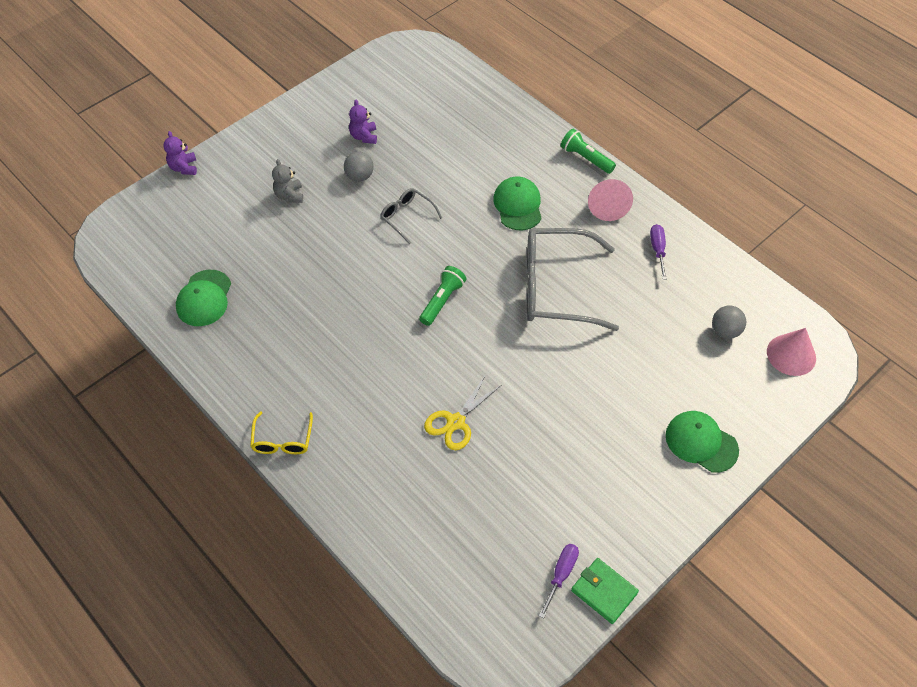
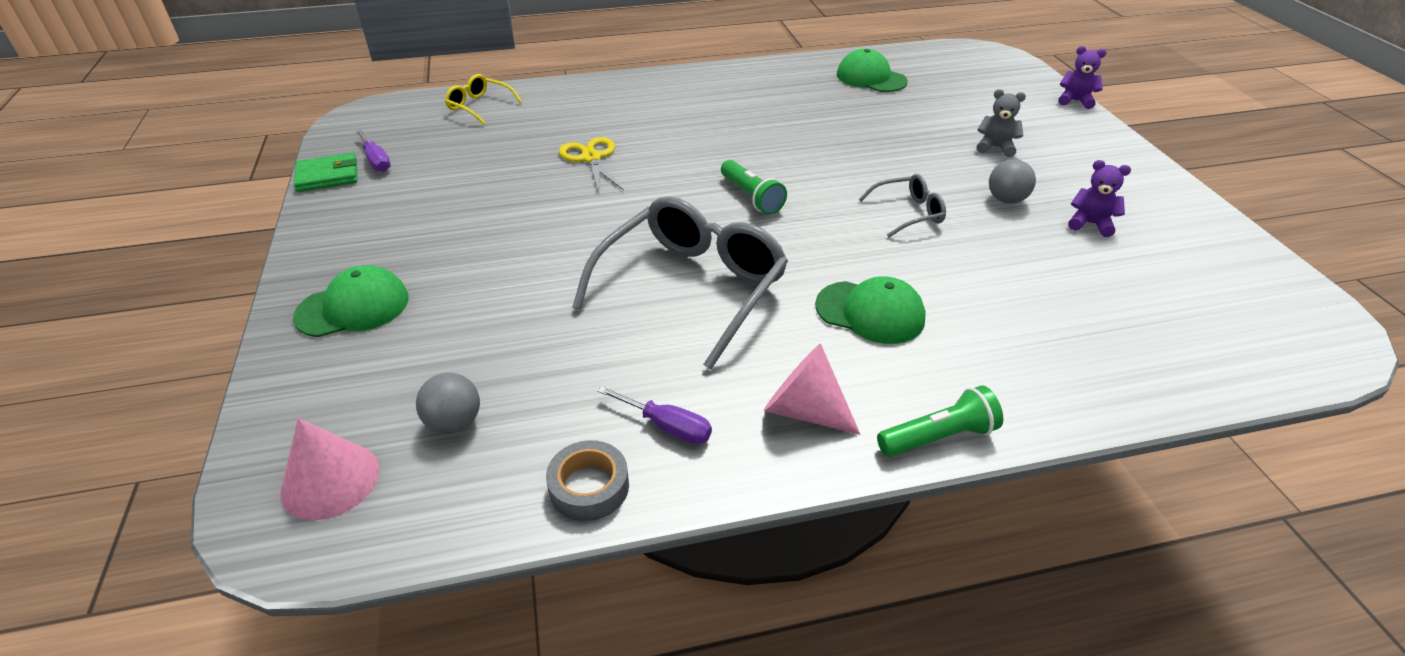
camera: 120 degrees right, 15 degrees down
(282, 440) = (674, 78): yellow glasses -> yellow glasses (479, 106)
(711, 260) = (589, 487): none -> grey tape

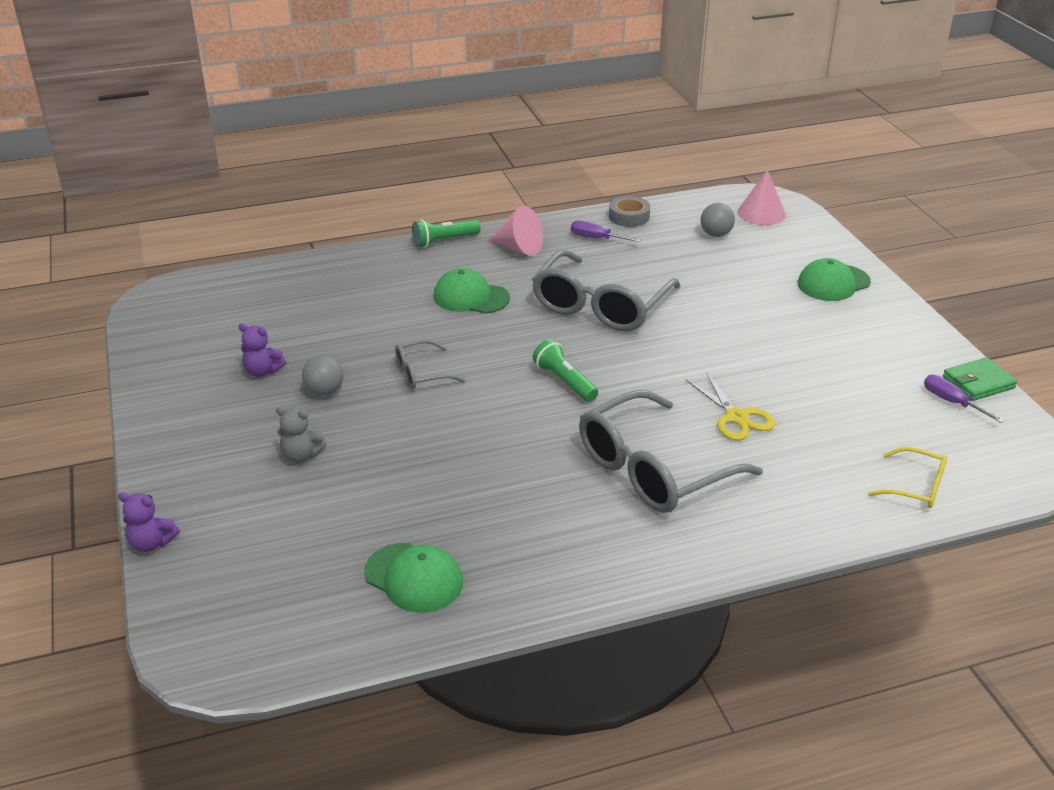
camera: 175 degrees right, 5 degrees down
(685, 125) = (653, 470): none -> grey glasses

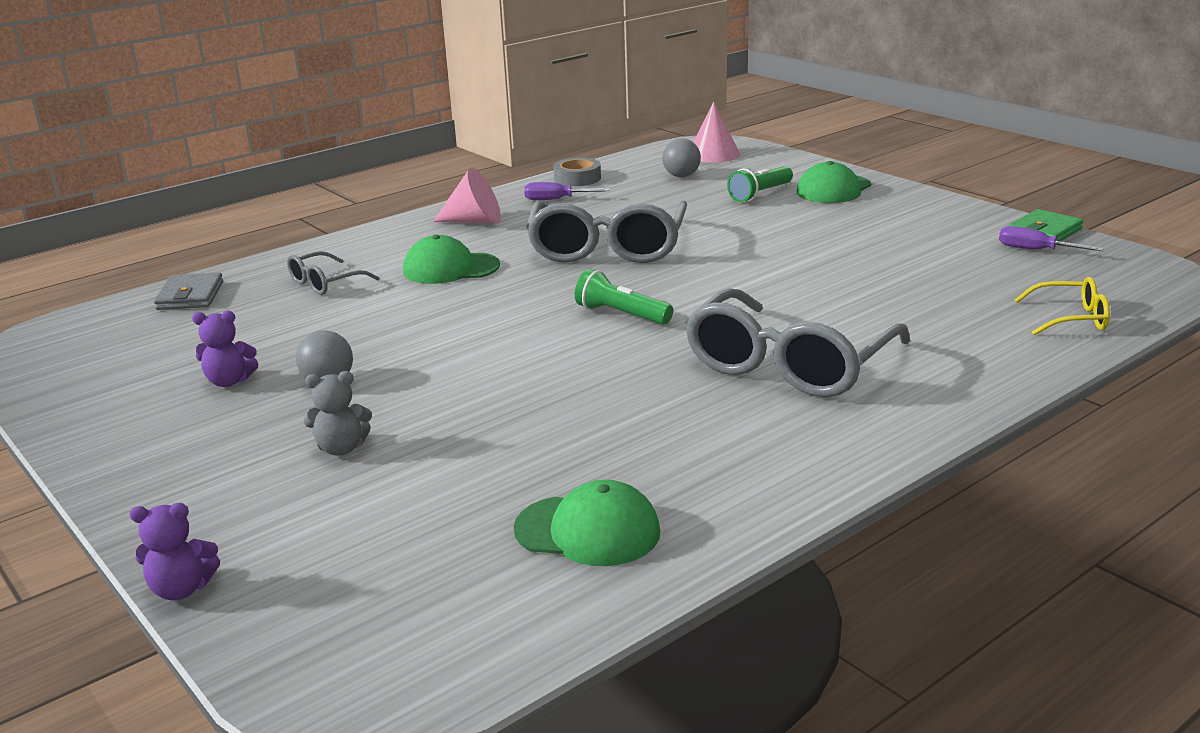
camera: 20 degrees left, 10 degrees down
(278, 278) = (190, 296): none -> grey wallet
(421, 373) = (442, 342): grey glasses -> grey glasses (325, 283)
(444, 241) = (381, 230): green flashlight -> green flashlight (760, 194)
(736, 417) = (836, 304): yellow scissors -> none

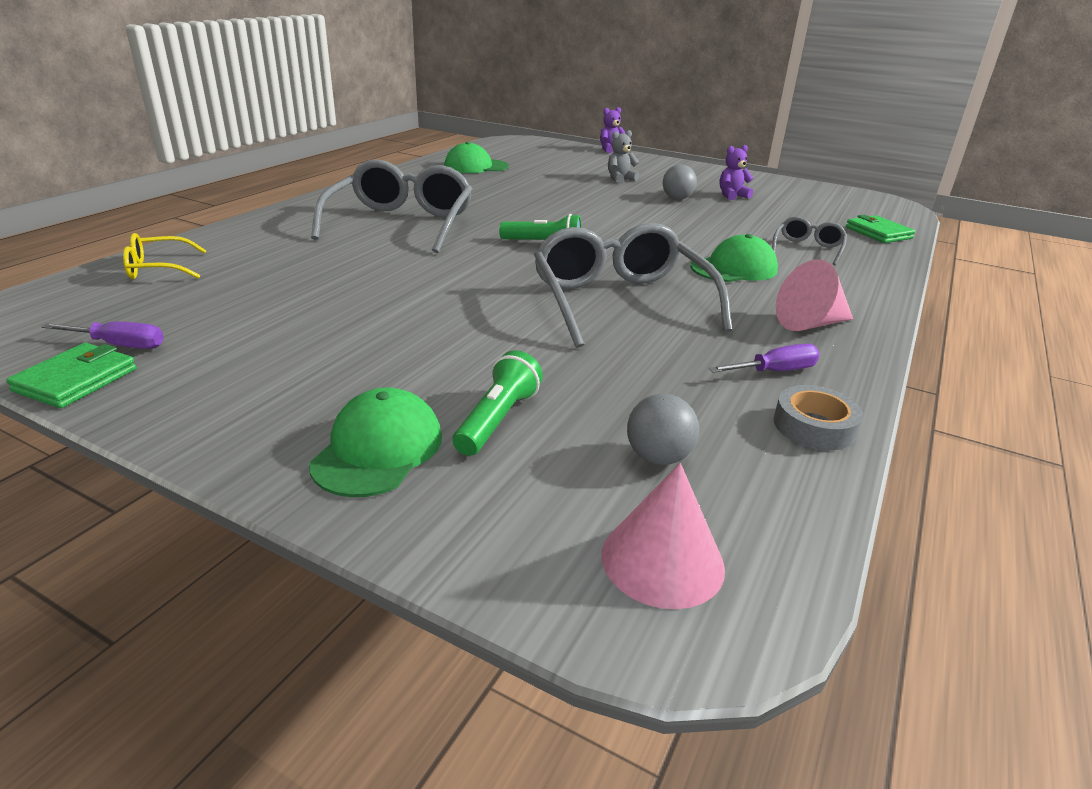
camera: 155 degrees right, 5 degrees up
(190, 296) = (878, 233): grey wallet -> green wallet

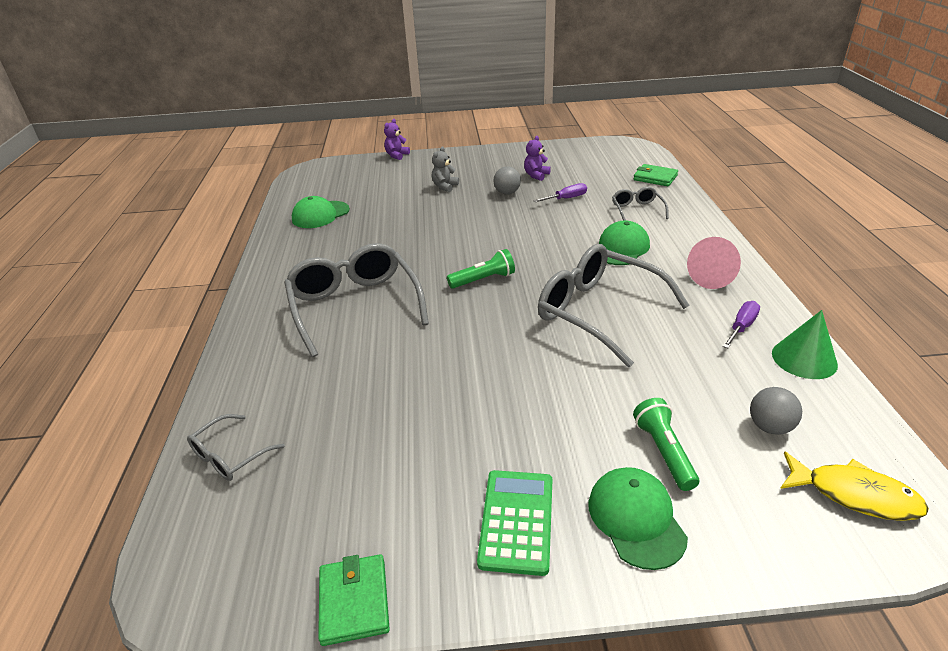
camera: 30 degrees left, 5 degrees up
(120, 345) = (331, 549): purple screwdriver -> purple screwdriver (566, 198)
(158, 268) = (230, 456): yellow glasses -> grey glasses
(274, 397) = (516, 521): none -> green calculator
(662, 560) = (854, 495): pink cone -> yellow fish
(814, 426) = (804, 359): grey tape -> green cone

